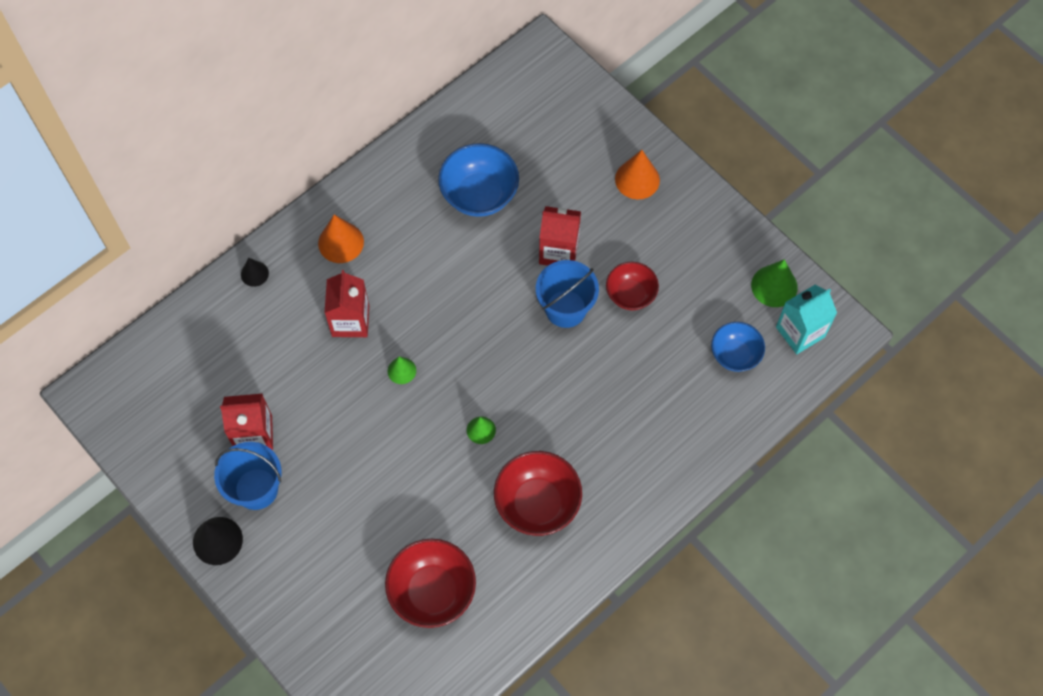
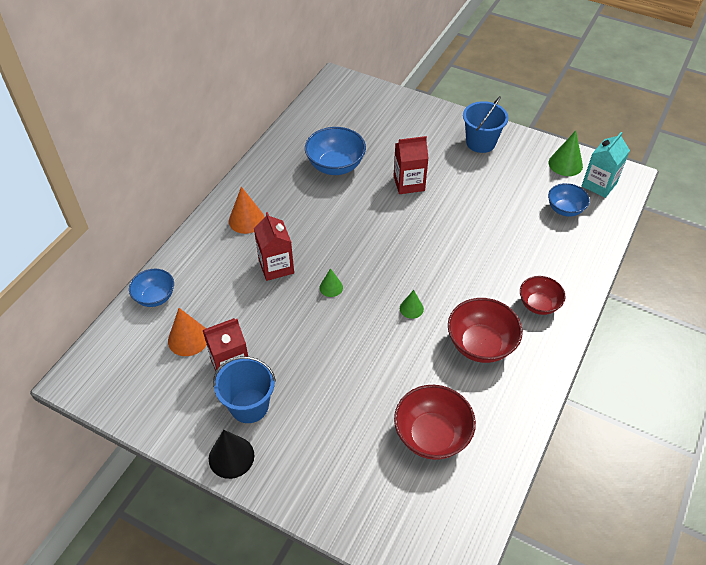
camera: 20 degrees left, 15 degrees down
(202, 317) = (155, 297): none -> blue bowl
(254, 273) = (187, 257): black cone -> none
(565, 309) = (432, 215): blue bucket -> blue bucket (480, 142)
(630, 294) = (473, 194): red bowl -> red bowl (538, 304)
(637, 179) = (439, 130): orange cone -> orange cone (188, 339)

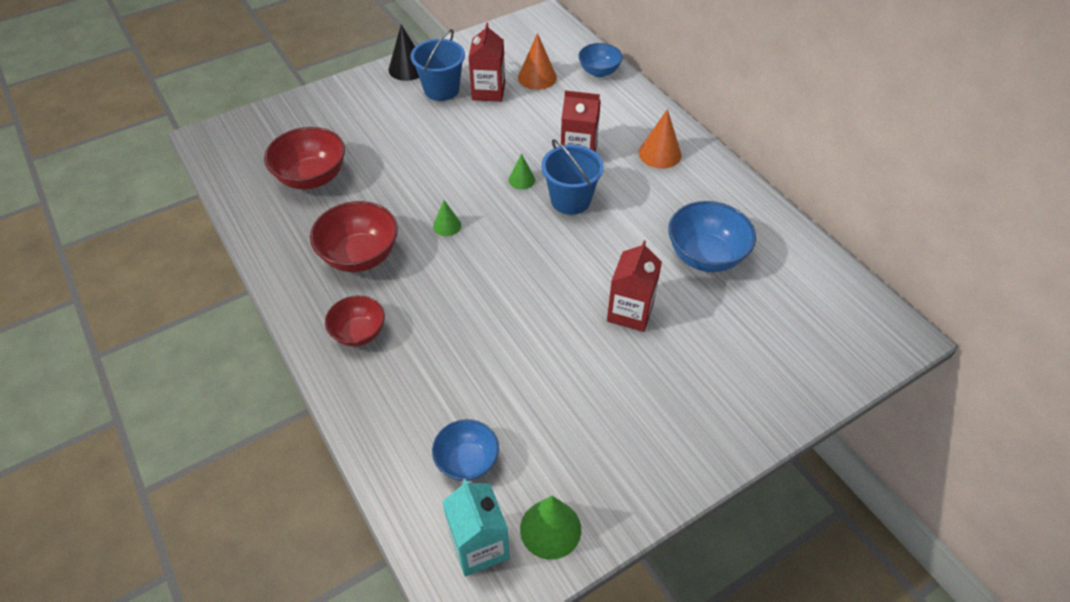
camera: 120 degrees right, 0 degrees up
(480, 142) = (664, 440): blue bucket -> blue bucket (570, 200)

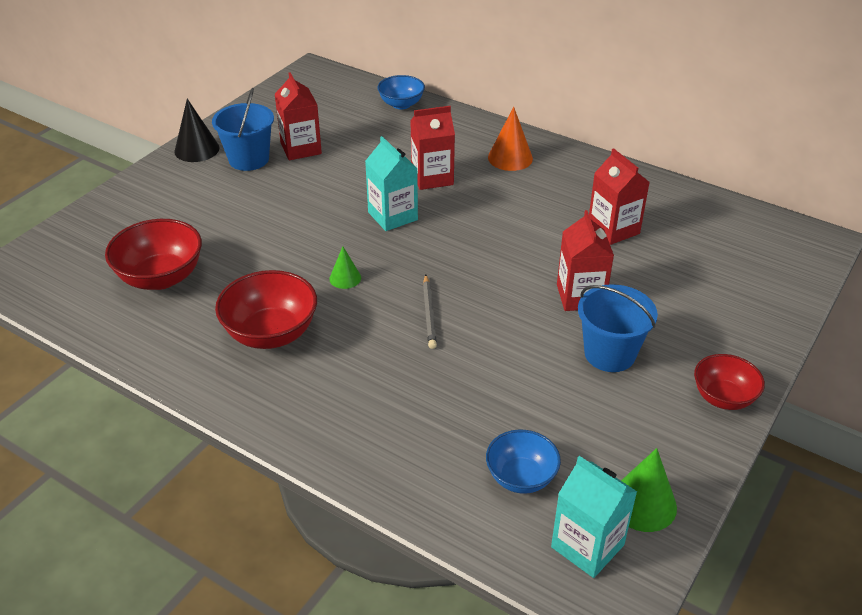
camera: 25 degrees left, 10 degrees down
(359, 333) = (322, 404): red bowl -> red bowl (723, 397)
(491, 282) = (429, 314): none -> grey pencil
(521, 180) = (392, 216): green cone -> turquoise carton
(537, 77) = (342, 124): orange cone -> none
(570, 200) = (454, 220): blue bucket -> blue bucket (609, 354)
(705, 256) = (613, 229): blue bowl -> red carton

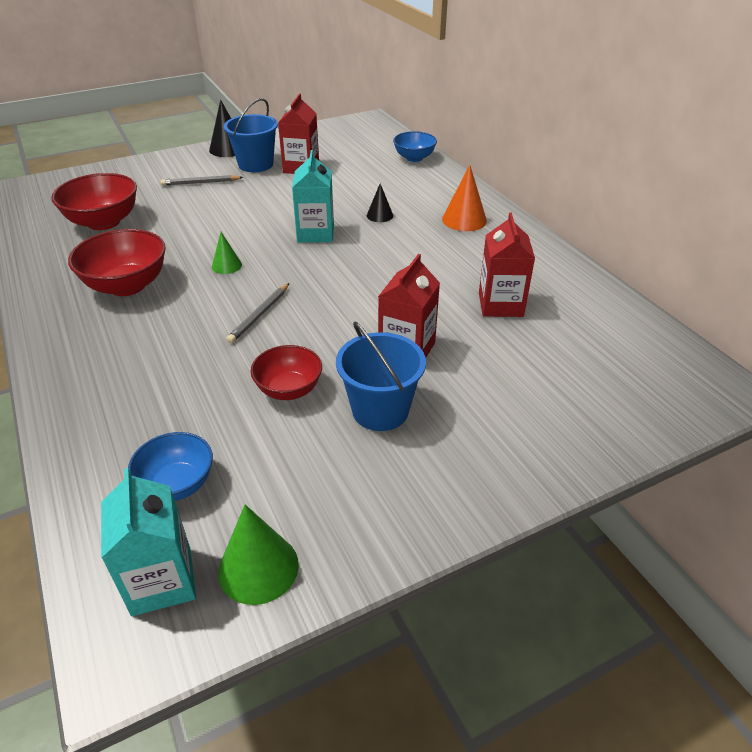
camera: 30 degrees right, 0 degrees up
(213, 199) = (200, 183): none -> grey pencil
(432, 178) = (380, 215): red carton -> black cone
(723, 397) = (454, 502): red bowl -> red bowl (289, 389)

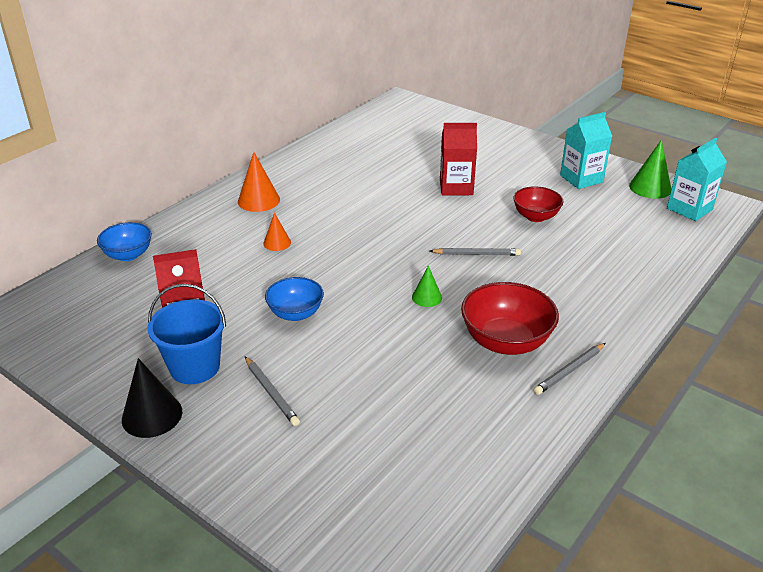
camera: 115 degrees left, 5 degrees down
(57, 304) = (569, 370): none -> grey pencil
(104, 222) = (417, 427): red bowl -> none
(177, 484) = (642, 227): blue bowl -> blue bowl (295, 313)
(315, 233) = (335, 267): turquoise carton -> turquoise carton (581, 179)
(380, 215) = (277, 243): black cone -> orange cone
(380, 410) = (518, 183): blue bucket -> none
(500, 304) = (375, 166): red carton -> none

